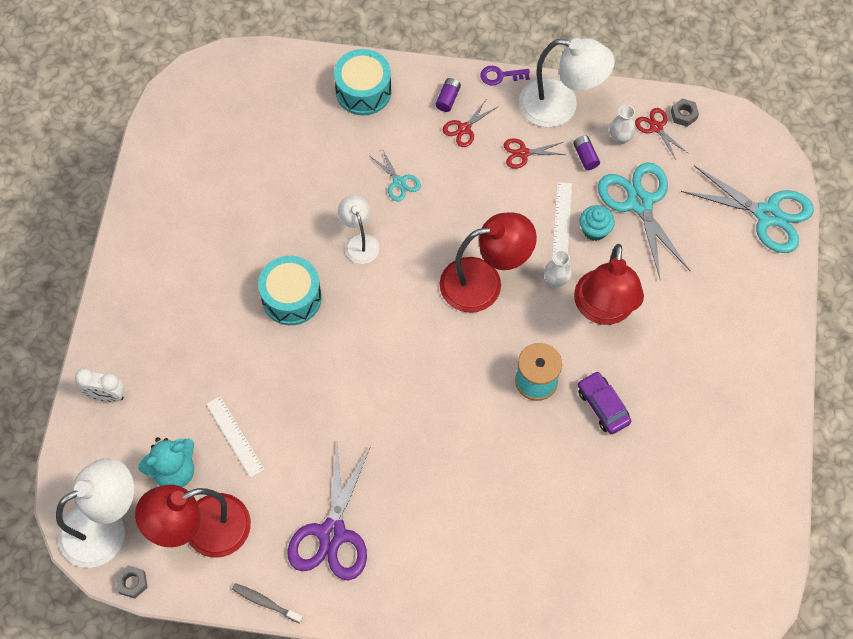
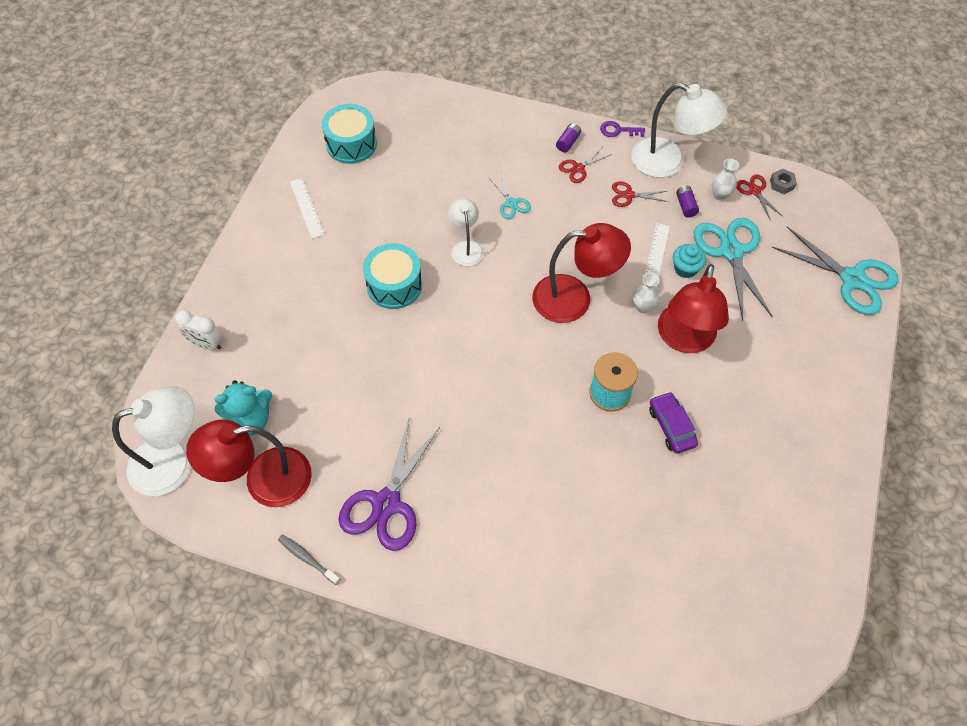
camera: 10 degrees right, 5 degrees down
(132, 583) = (185, 517): grey nut -> none
(235, 436) = (315, 398): white ruler -> white ruler (307, 208)
(363, 91) = (494, 126): turquoise drum -> turquoise drum (351, 144)

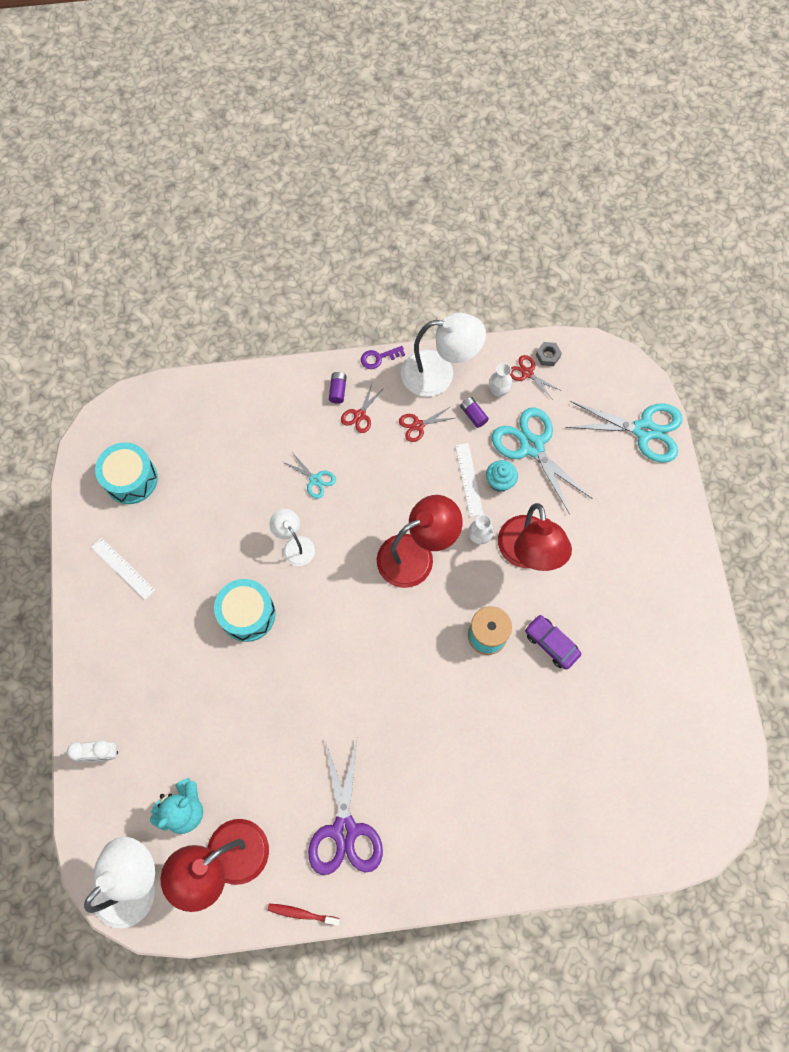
camera: 25 degrees left, 10 degrees up
(307, 558) = (301, 913): grey toothbrush -> red toothbrush

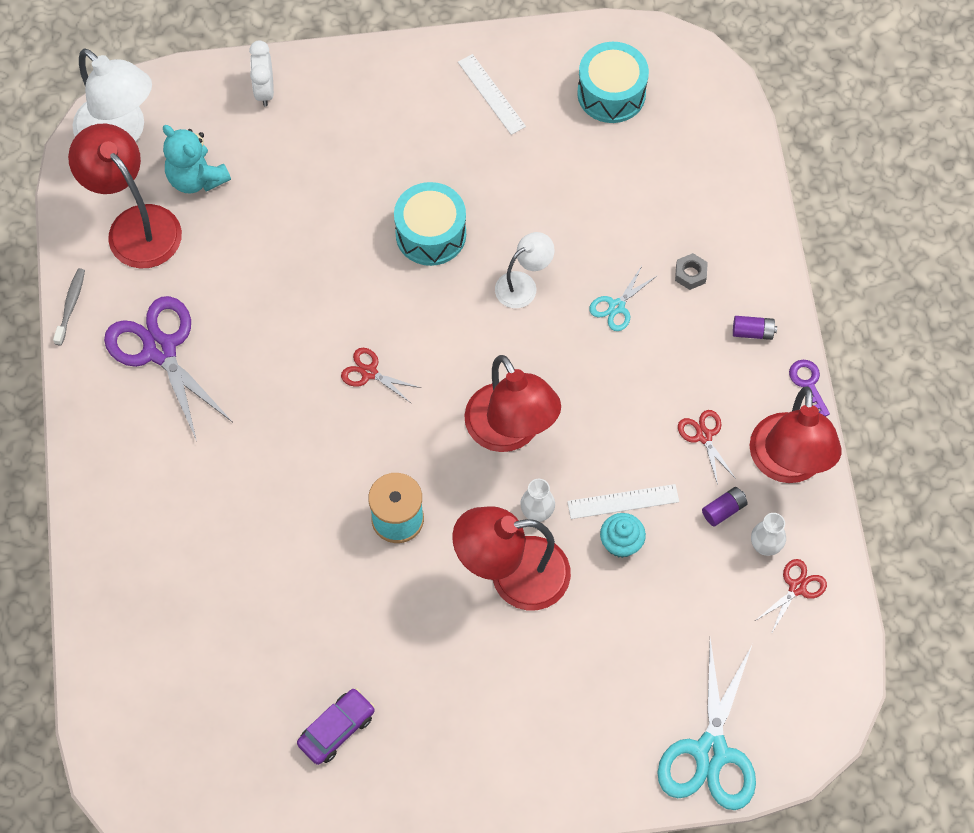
camera: 90 degrees right, 5 degrees down
(123, 568) = (491, 94): white ruler -> white ruler turned 75 degrees counterclockwise
(301, 913) = (71, 305): red toothbrush -> grey toothbrush
(344, 830) = (160, 349): purple scissors -> purple scissors turned 60 degrees clockwise
(359, 415) = (716, 360): red scissors -> red scissors (369, 372)
(439, 374) = (787, 464): white lamp -> red lamp
(532, 446) = (677, 589): turquoise scissors -> none
(548, 356) = (828, 618): grey nut -> grey nut (690, 274)
(551, 643) = (385, 601): purple car -> purple car (336, 729)

